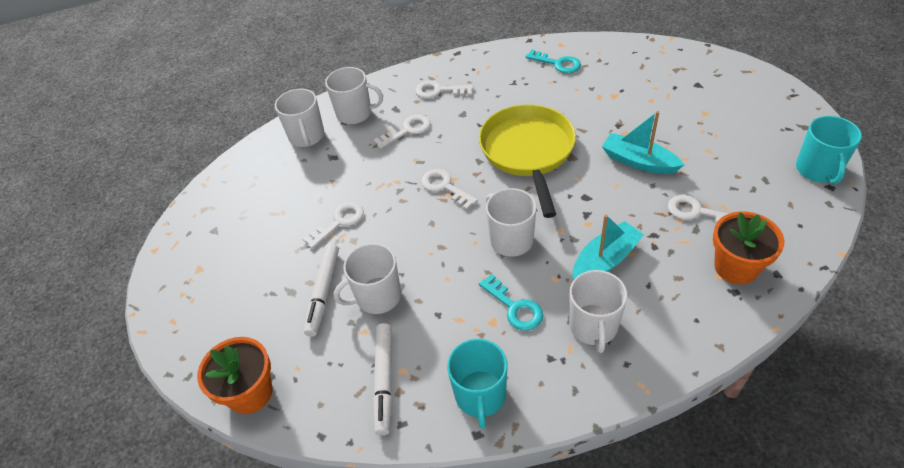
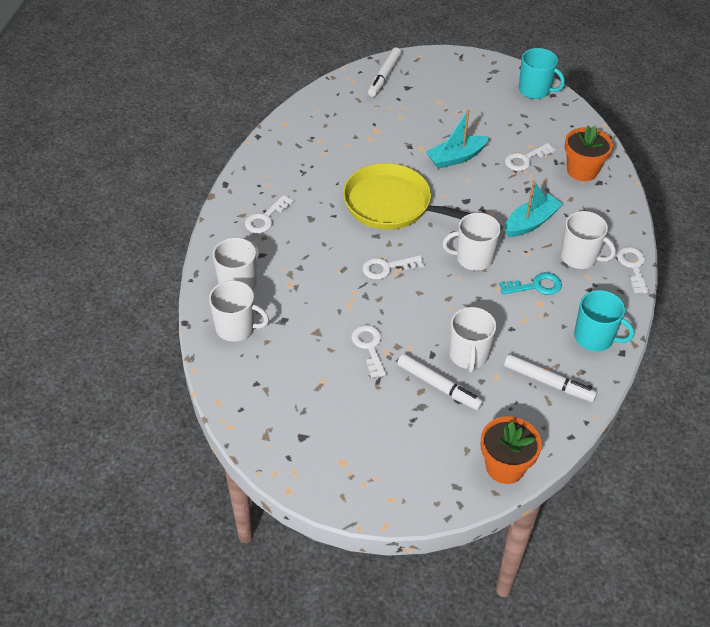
camera: 65 degrees left, 0 degrees up
(407, 130) = (297, 259): white key -> white key (633, 266)
(558, 63) = (307, 137): turquoise key -> none
(605, 260) = (530, 222): turquoise boat -> turquoise boat turned 60 degrees clockwise
(693, 65) = (384, 76): none -> white marker

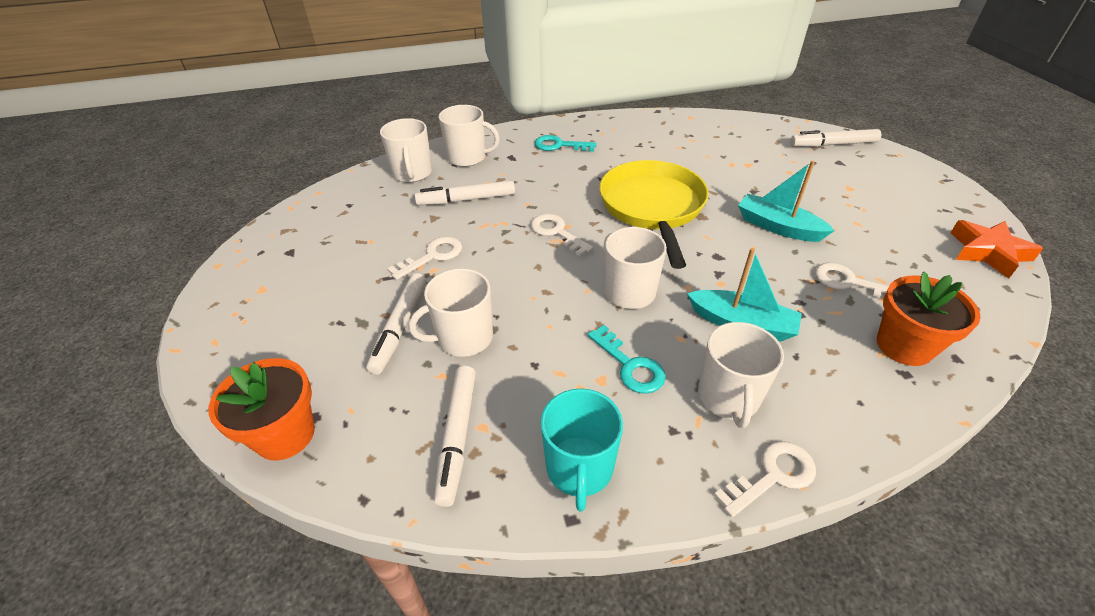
camera: 65 degrees right, 5 degrees down
(265, 218) = (559, 145): white key -> turquoise key
(306, 304) = (466, 200): none -> white marker
(535, 90) = (988, 252): turquoise mug -> orange star

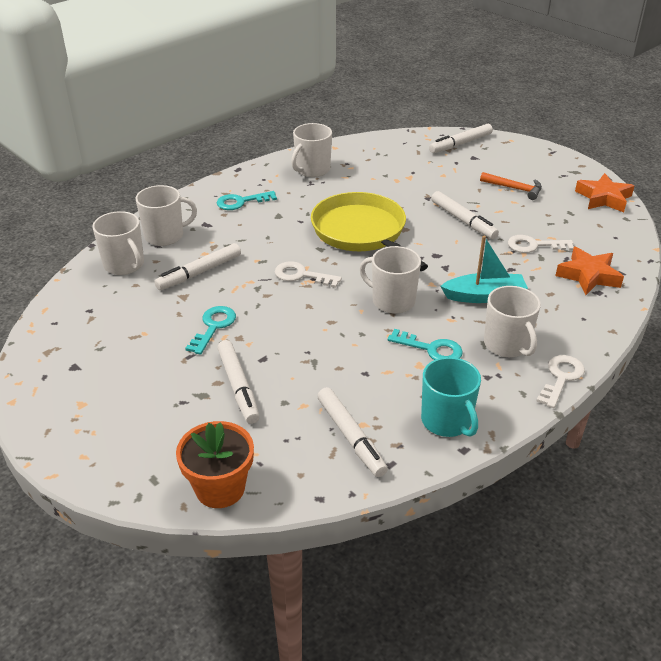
camera: 30 degrees left, 5 degrees down
(432, 256) = (213, 327): white key -> turquoise key
(463, 338) = (296, 375): white mug -> white mug (312, 170)
(778, 227) = (463, 220): turquoise boat -> white marker
(868, 208) = (514, 189): none -> orange hammer
(904, 346) = (588, 276): orange flower pot -> orange star

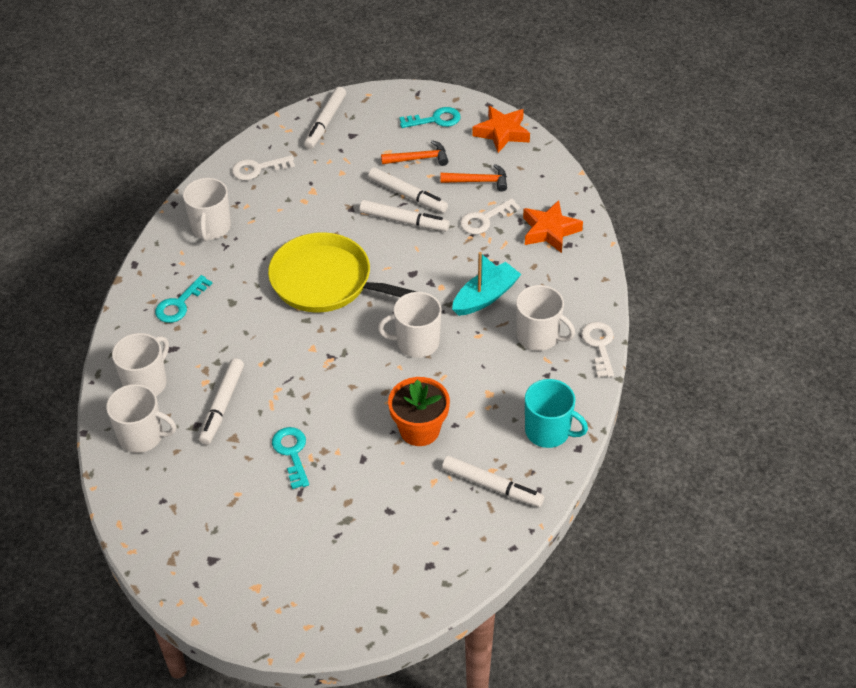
camera: 35 degrees left, 10 degrees up
(220, 488) = (437, 585): orange flower pot -> orange flower pot (419, 430)
(238, 386) = (368, 495): white marker -> white marker (407, 195)
(301, 275) = (317, 358): white key -> white key (257, 169)
(431, 349) = (486, 373): turquoise key -> turquoise key (435, 120)
(553, 220) = (478, 181): none -> orange hammer

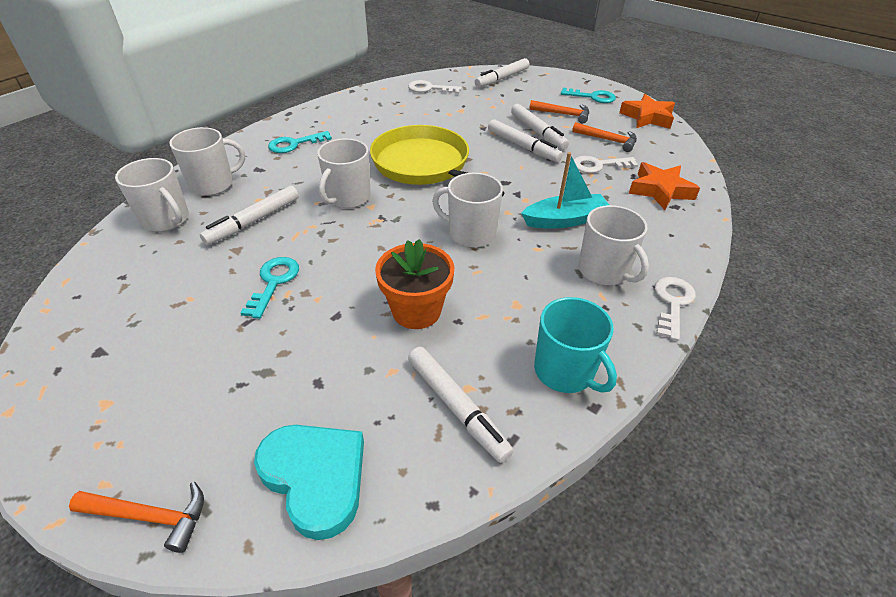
camera: 25 degrees right, 5 degrees down
(211, 228) = (364, 109): white mug -> white mug (348, 197)
(353, 628) = (150, 516): none -> orange hammer
(434, 565) = (315, 477): none -> turquoise heart

